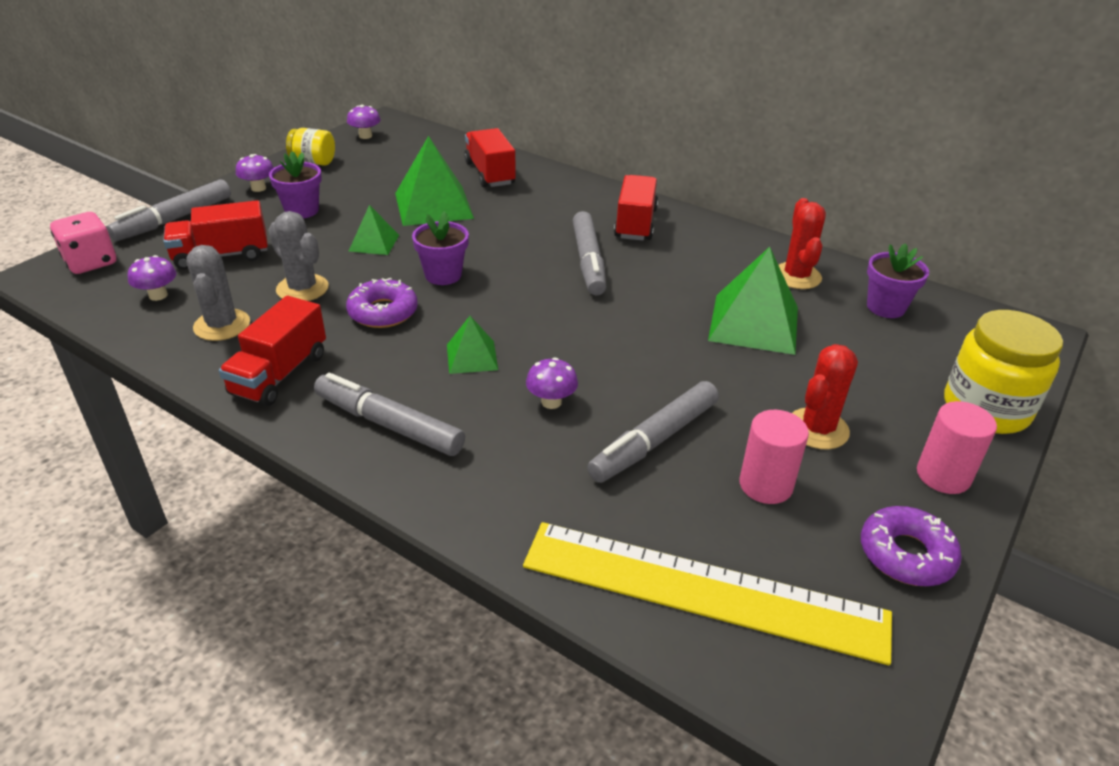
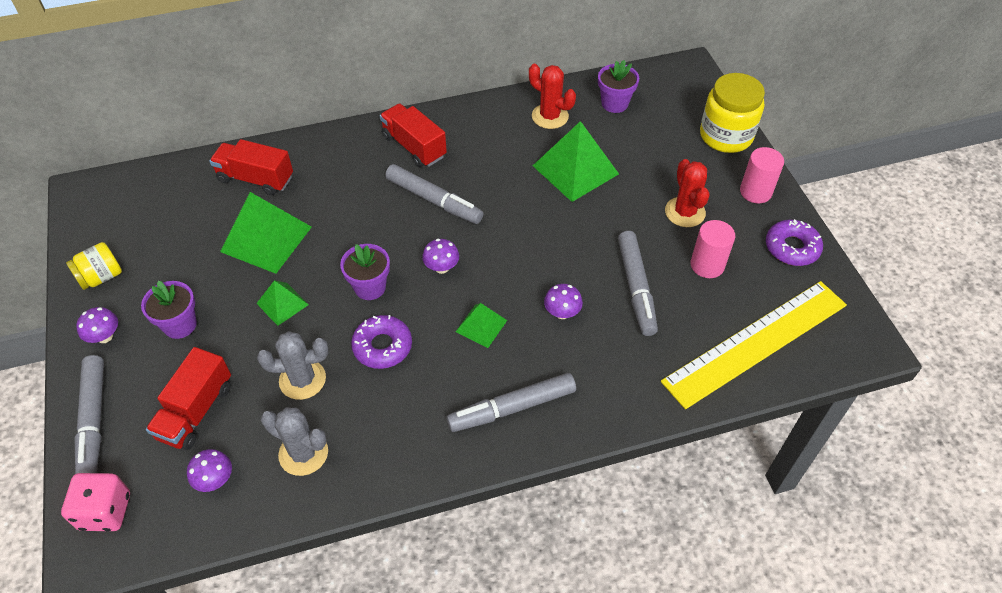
camera: 50 degrees left, 15 degrees up
(279, 374) = (401, 443): red truck -> none
(365, 136) = (95, 219): purple mushroom -> purple mushroom (441, 267)

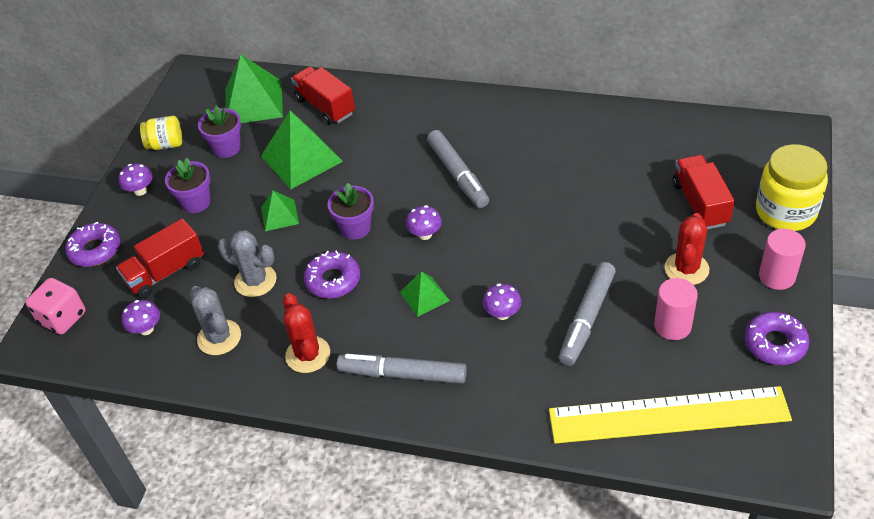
camera: 35 degrees right, 5 degrees down
(94, 421) = (95, 250): grey marker -> purple donut
(414, 146) = (473, 122): red truck -> red truck (700, 204)
(550, 116) = (616, 135): red cactus -> red cactus (308, 355)
(575, 169) = (606, 192): green pyramid -> green pyramid (253, 102)
(614, 103) = (690, 143): purple flower pot -> purple flower pot (227, 148)

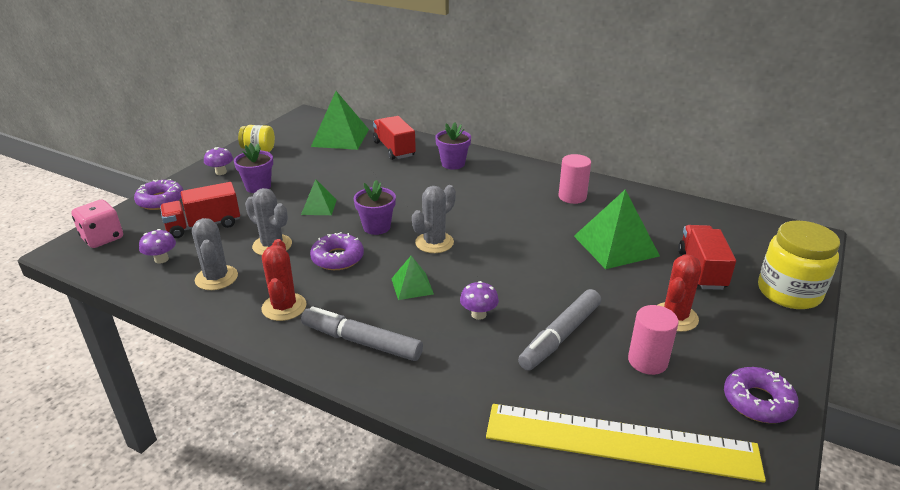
camera: 10 degrees right, 15 degrees down
(227, 148) = (303, 159): purple flower pot -> purple flower pot (453, 164)
(301, 158) = (357, 176): green pyramid -> green pyramid (615, 245)
(425, 234) = (434, 242): purple mushroom -> grey cactus
(458, 175) = (482, 209): grey marker -> none
(777, 276) = (770, 342): pink cylinder -> pink cylinder (572, 197)

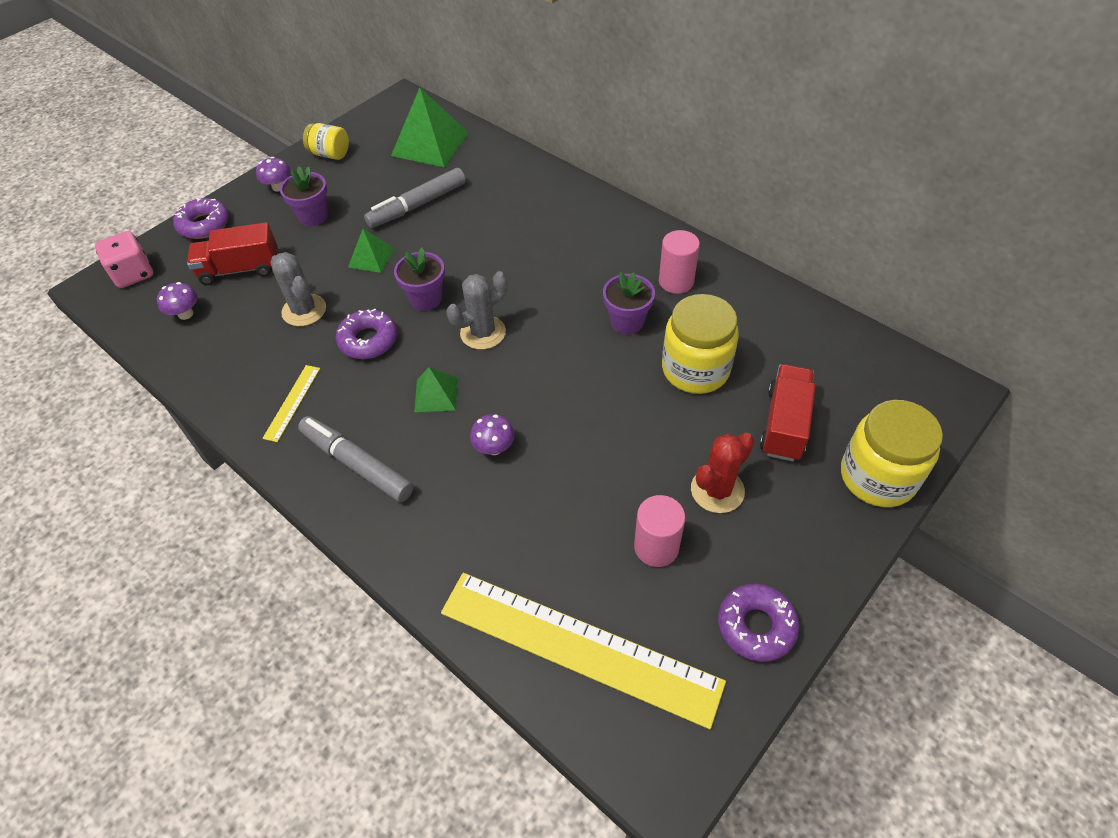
camera: 15 degrees right, 20 degrees up
(216, 278) = (234, 350): grey cactus -> none
(284, 307) = (292, 402): red cactus -> yellow ruler
(394, 149) = (488, 171): red truck -> none
(453, 164) = (550, 206): purple flower pot -> purple flower pot (627, 322)
(560, 336) = (572, 494): grey marker -> grey marker (417, 205)
(615, 245) = (695, 369): green pyramid -> yellow jar

